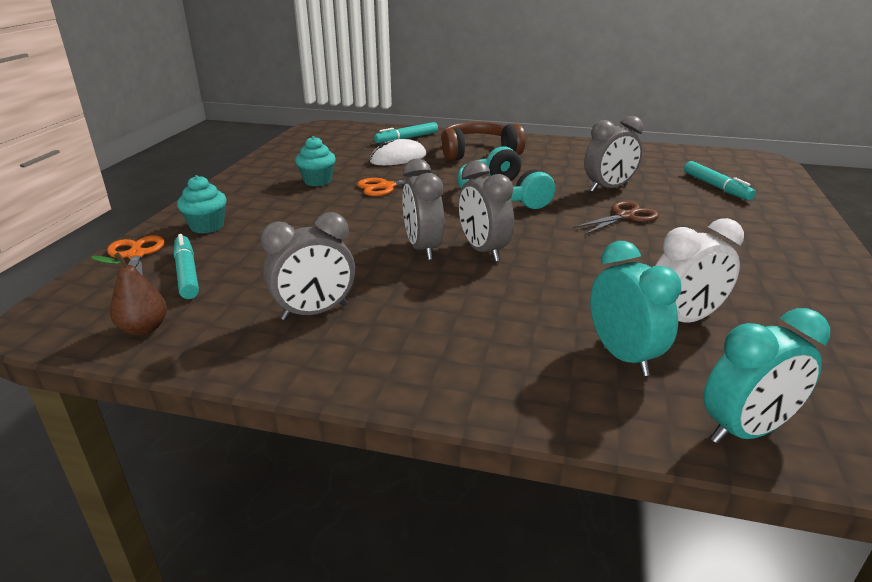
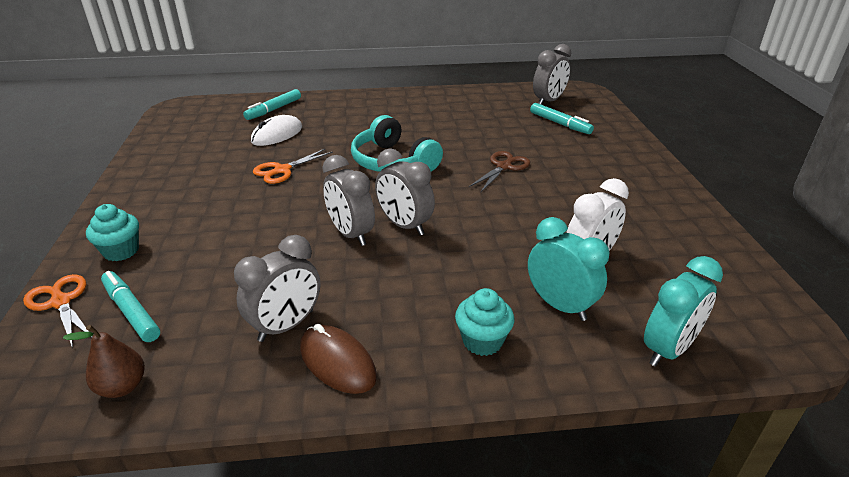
camera: 20 degrees left, 5 degrees up
(317, 181) = (210, 175): turquoise cupcake -> turquoise cupcake (482, 341)
(346, 353) = (337, 362): none -> brown mouse
(478, 152) = (349, 116): brown headphones -> none
(608, 188) = (478, 139): grey clock -> grey clock (548, 101)

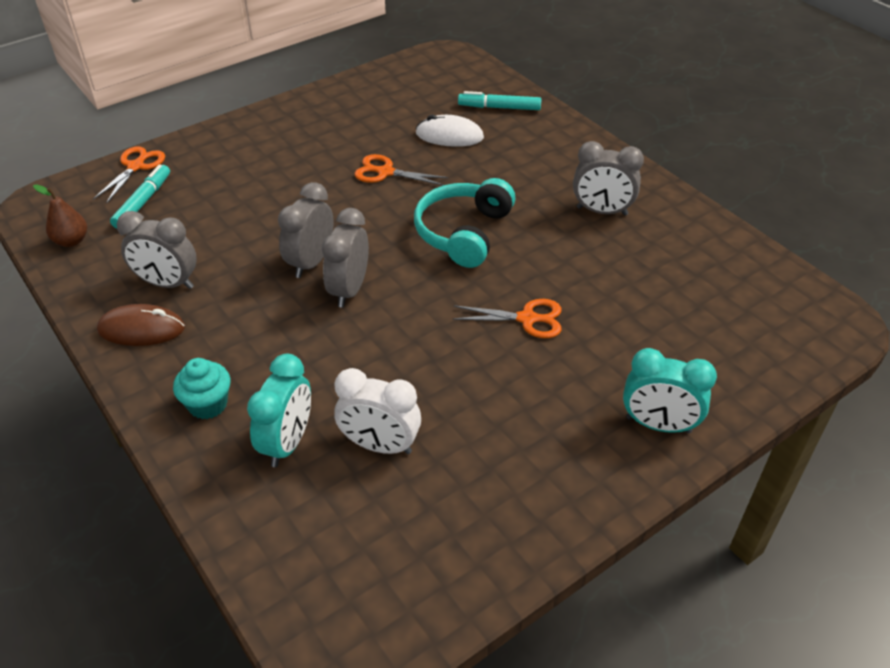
camera: 60 degrees right, 10 degrees up
(121, 251) = (206, 157): turquoise cupcake -> none
(337, 362) = (141, 329): brown mouse -> brown mouse turned 75 degrees clockwise
(504, 167) = (527, 319): brown scissors -> orange scissors
(548, 101) = (757, 301): grey clock -> grey clock (602, 211)
(559, 123) = (695, 332): turquoise marker -> none
(668, 349) = (264, 543): turquoise clock -> turquoise clock (658, 425)

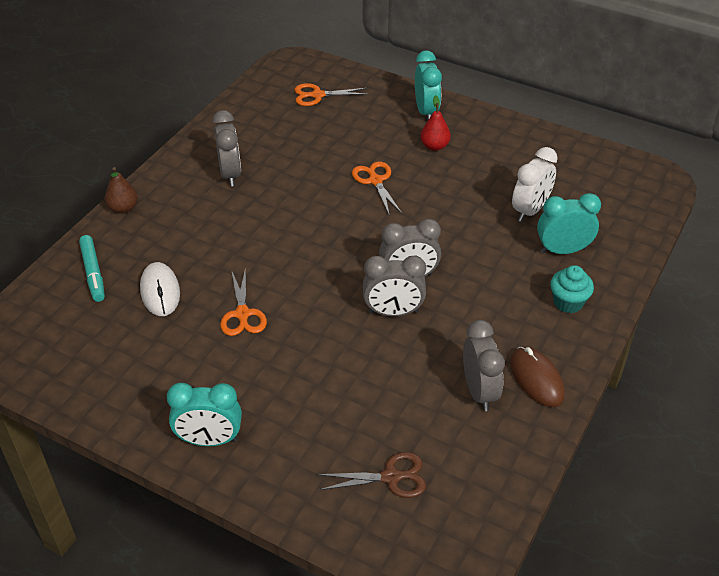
camera: 115 degrees left, 0 degrees up
(71, 241) = (479, 500): brown pear -> brown pear (123, 208)
(136, 166) = (338, 522): orange scissors -> orange scissors (317, 95)
(143, 202) = (391, 477): turquoise marker -> brown scissors
(267, 128) = (209, 440): none -> turquoise clock
(380, 445) = (530, 210): white clock -> white clock turned 45 degrees clockwise
(463, 233) = (301, 238): turquoise headphones -> none
(570, 401) = (434, 146): none -> red pear

